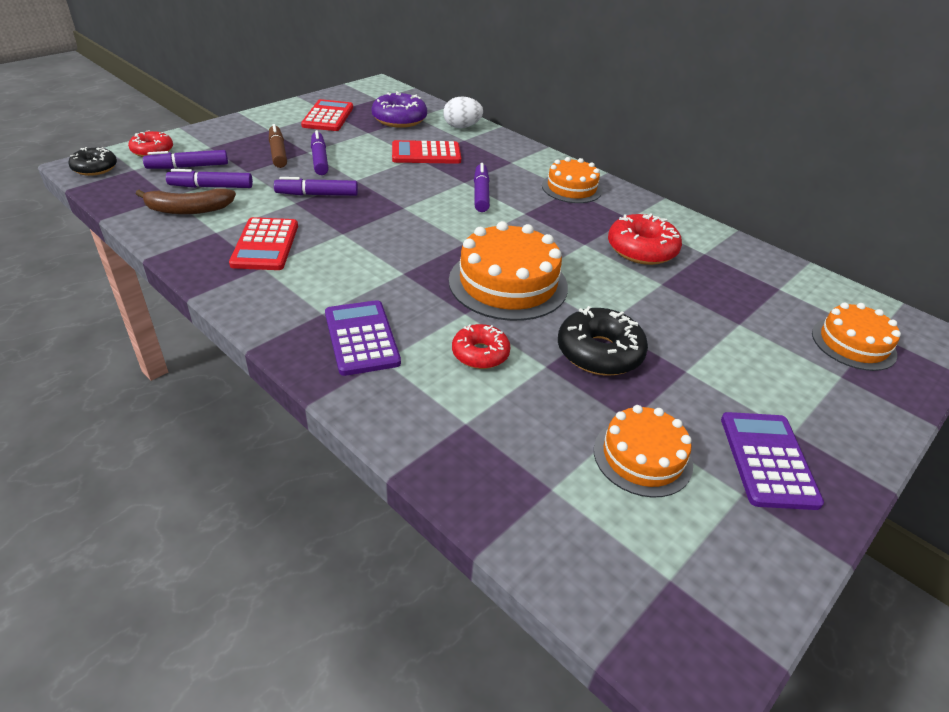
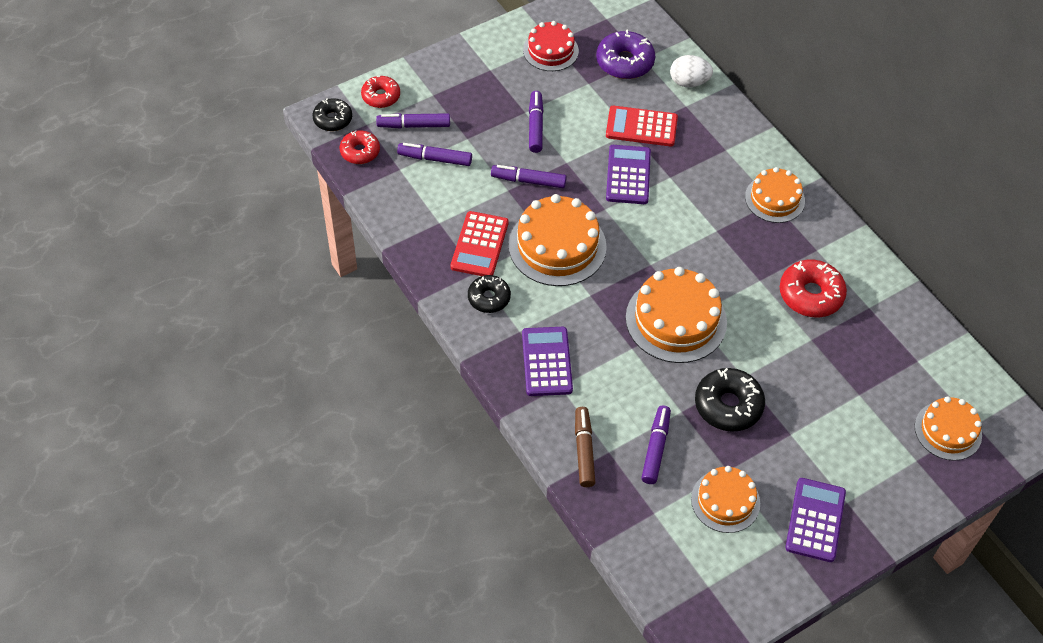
camera: 15 degrees right, 15 degrees up
(188, 210) = (416, 190): brown banana -> none
(278, 152) = (497, 110): brown marker -> brown marker (584, 450)
(280, 287) = (489, 298): none -> black donut
(328, 116) = (550, 50): red calculator -> red cake
(357, 238) = (557, 246): none -> orange cake
(421, 183) = (628, 175): none -> purple calculator
(480, 354) = (634, 391): red donut -> red donut (360, 152)
(481, 194) = (682, 197): purple marker -> purple marker (656, 448)

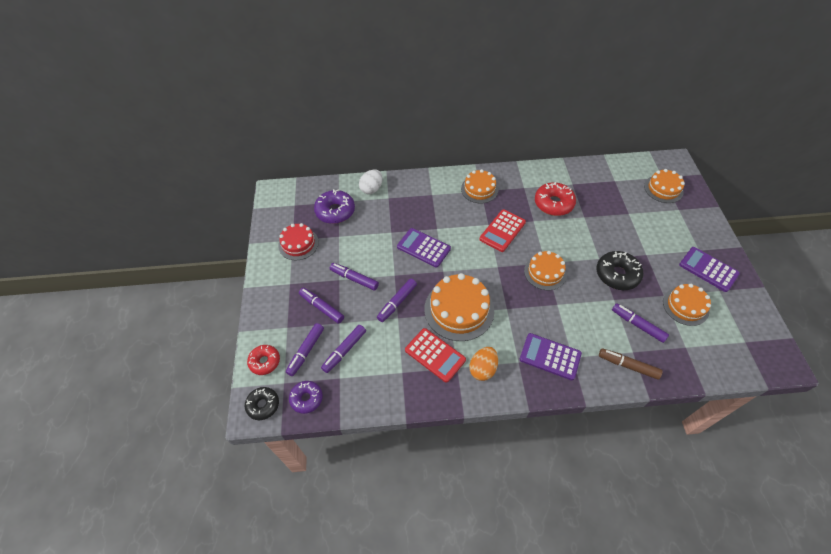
camera: 60 degrees left, 0 degrees up
(360, 152) = (306, 398): red donut -> purple donut
(477, 113) = (322, 307): none -> purple marker
(489, 298) = (483, 369): black donut -> orange egg
(641, 127) = (390, 225): red calculator -> red calculator (502, 231)
(676, 320) = (545, 272): orange cake -> orange cake, size x0.63

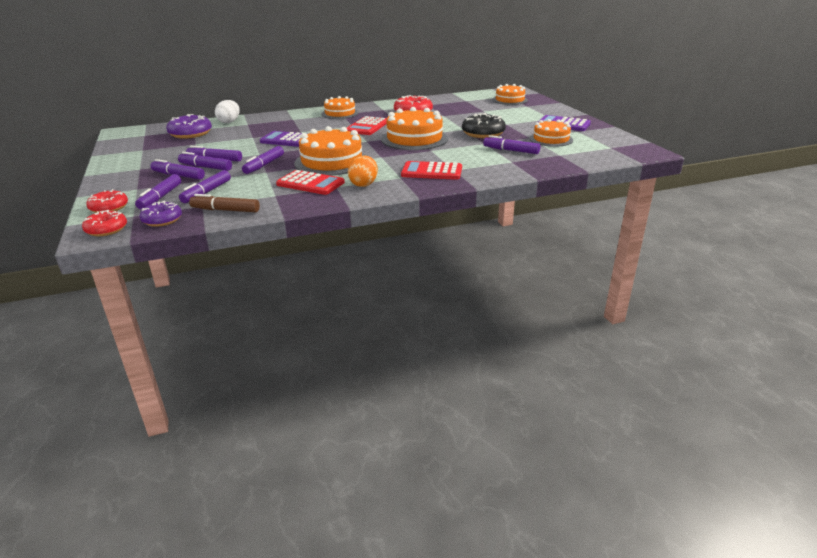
camera: 15 degrees left, 25 degrees down
(263, 405) = (106, 229): black donut -> red donut
(298, 244) = (149, 150): red cake -> none
(345, 294) = (205, 167): none -> purple marker
(545, 272) = (414, 139): orange cake -> orange cake, size x1.59
(550, 356) = (431, 172): purple calculator -> red calculator
(628, 365) = (509, 167): brown marker -> brown marker (225, 210)

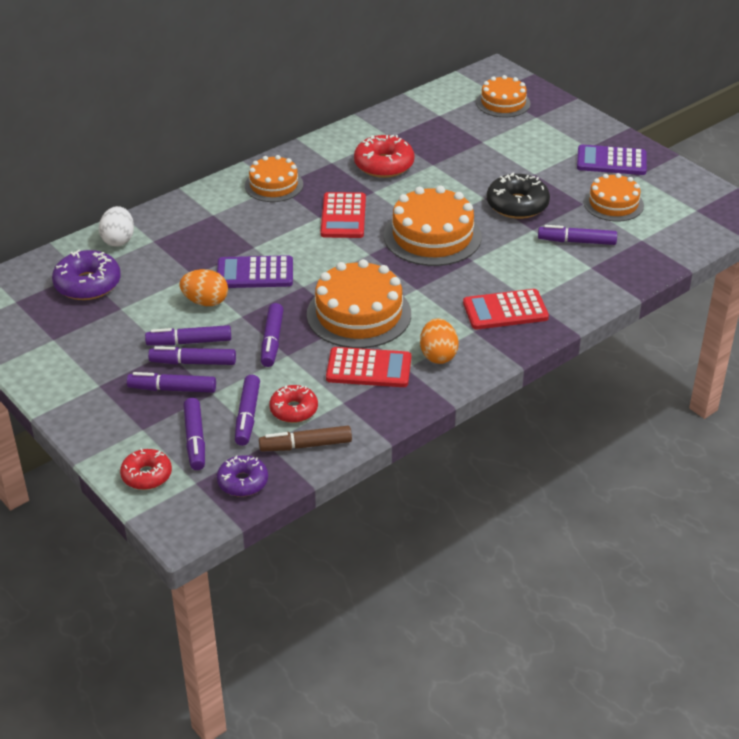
camera: 20 degrees left, 10 degrees up
(106, 229) = (189, 515): red donut -> red donut (294, 410)
(245, 147) = (205, 302): none -> orange egg

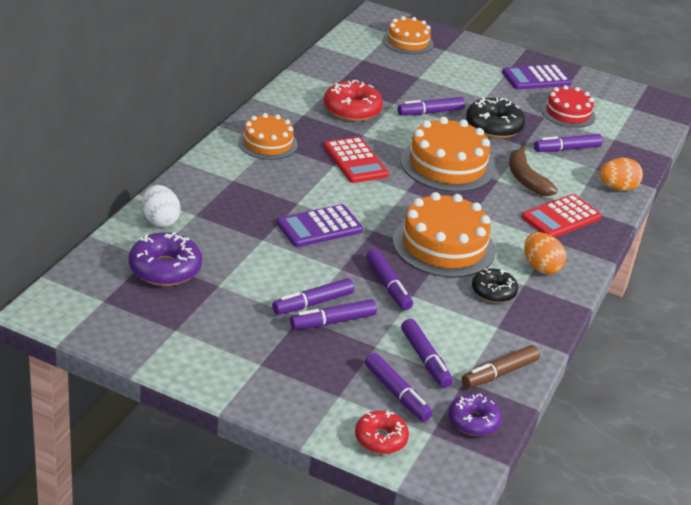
camera: 30 degrees left, 5 degrees down
(172, 389) = (334, 351): purple marker -> purple marker (430, 112)
(205, 302) = (296, 262): orange egg -> orange egg (617, 188)
(294, 410) = (461, 344): red donut -> none
(369, 368) = (493, 292): red calculator -> black donut
(503, 264) = (526, 179): none -> brown banana
(613, 204) = (568, 113): orange cake -> red cake

